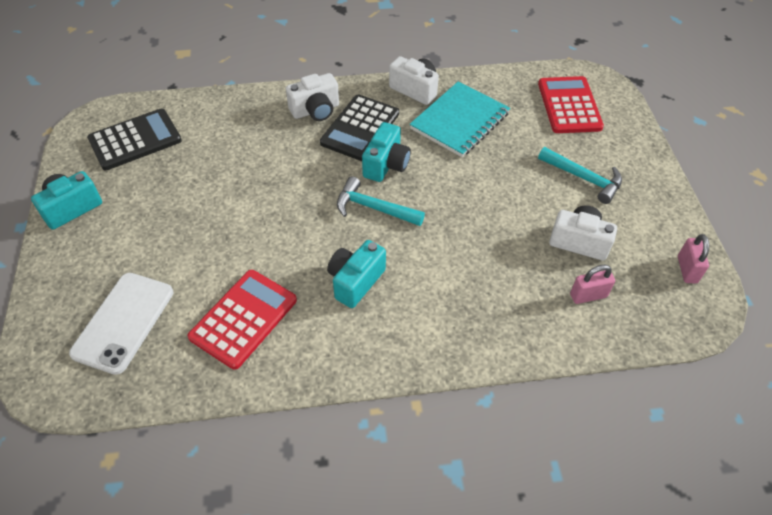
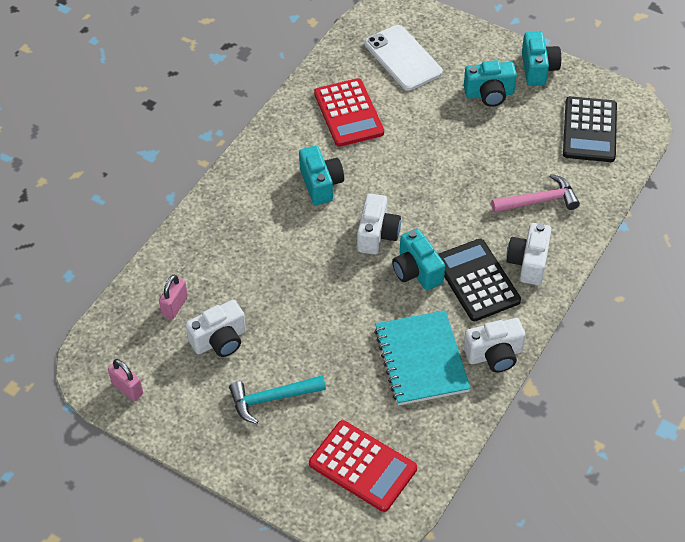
camera: 130 degrees right, 0 degrees up
(133, 225) = (489, 94): none -> turquoise camera
(245, 133) = (539, 201): none -> pink hammer
(374, 208) = (377, 234): turquoise hammer -> white camera

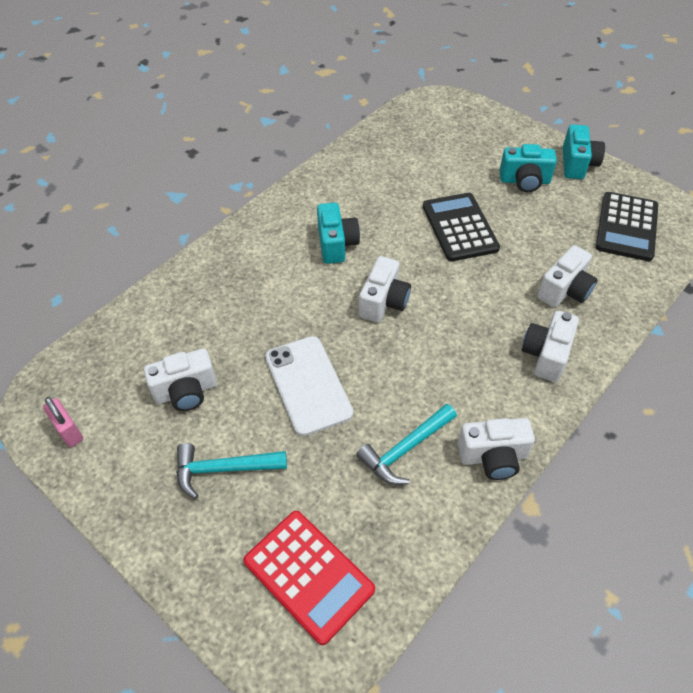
camera: 10 degrees right, 0 degrees up
(175, 306) = (150, 347): pink padlock -> none
(349, 113) = (380, 182): red calculator -> none
(403, 58) = (443, 140): white phone -> white phone (308, 385)
(416, 271) = (419, 346): turquoise camera -> none
(421, 359) = (405, 449): turquoise notebook -> turquoise hammer
(476, 280) = (484, 366): black calculator -> black calculator (459, 227)
(539, 201) = (565, 290): pink hammer -> white camera

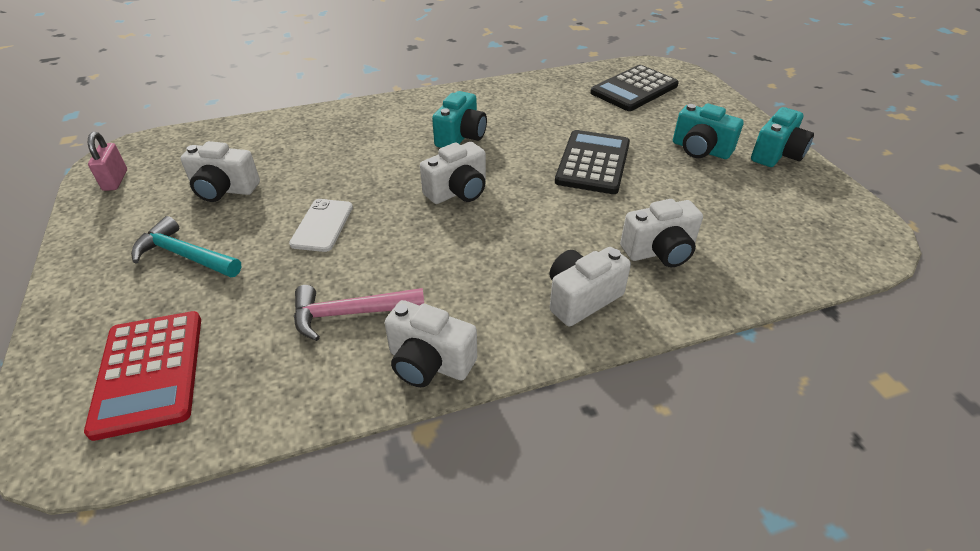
camera: 30 degrees right, 10 degrees down
(308, 385) = (322, 225): white phone -> white phone, size x0.65
(405, 449) = (351, 314): turquoise hammer -> pink hammer
(627, 227) = (791, 224): black calculator -> black calculator (634, 89)

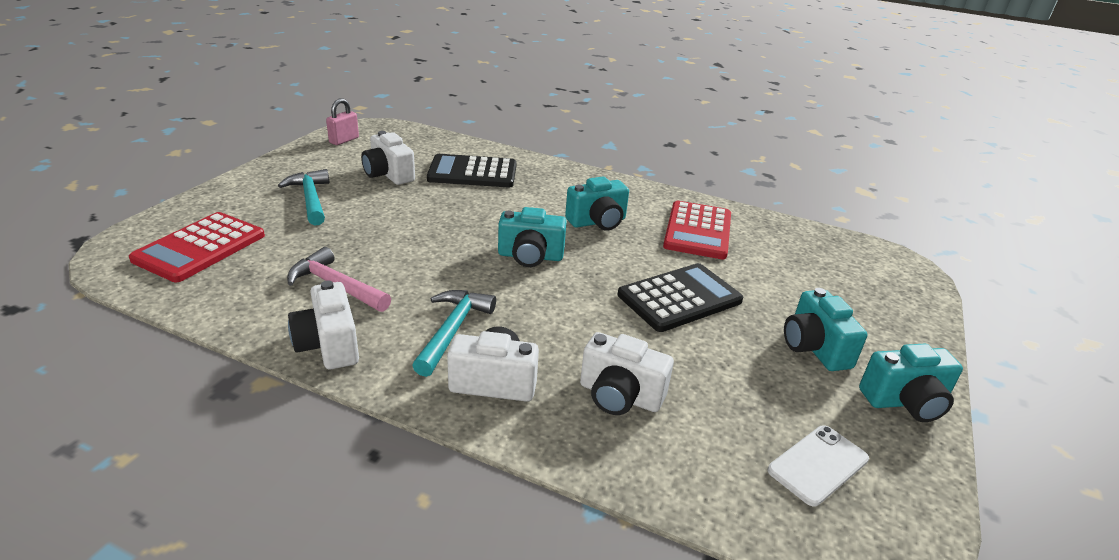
camera: 40 degrees right, 10 degrees down
(322, 225) = (407, 226): white phone -> white phone (818, 465)
(458, 191) = (530, 256): white camera -> turquoise camera
(497, 284) = (452, 330): none -> turquoise hammer
(532, 107) = (698, 231): none -> red calculator
(634, 89) = (831, 265): black calculator -> black calculator (472, 172)

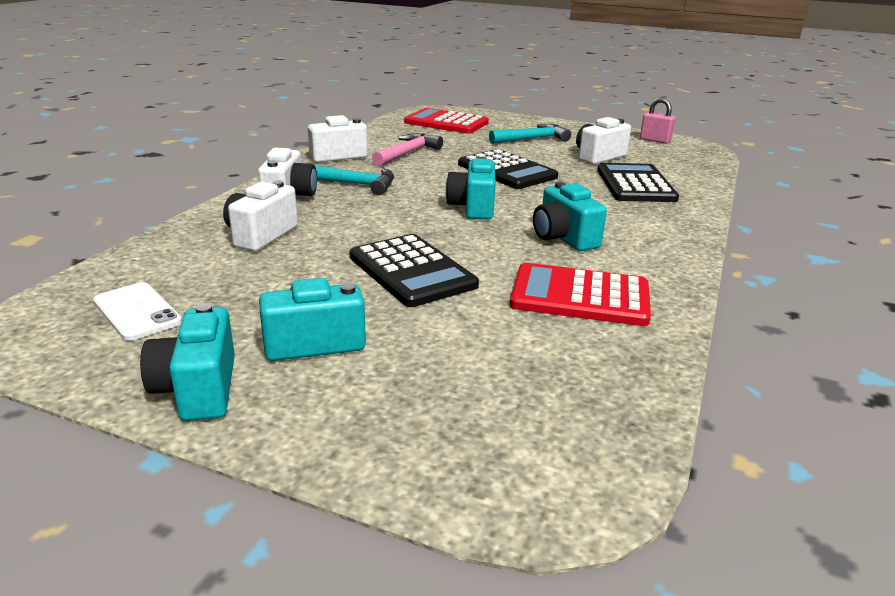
camera: 90 degrees right, 5 degrees down
(422, 227) = (507, 171): none -> black calculator

